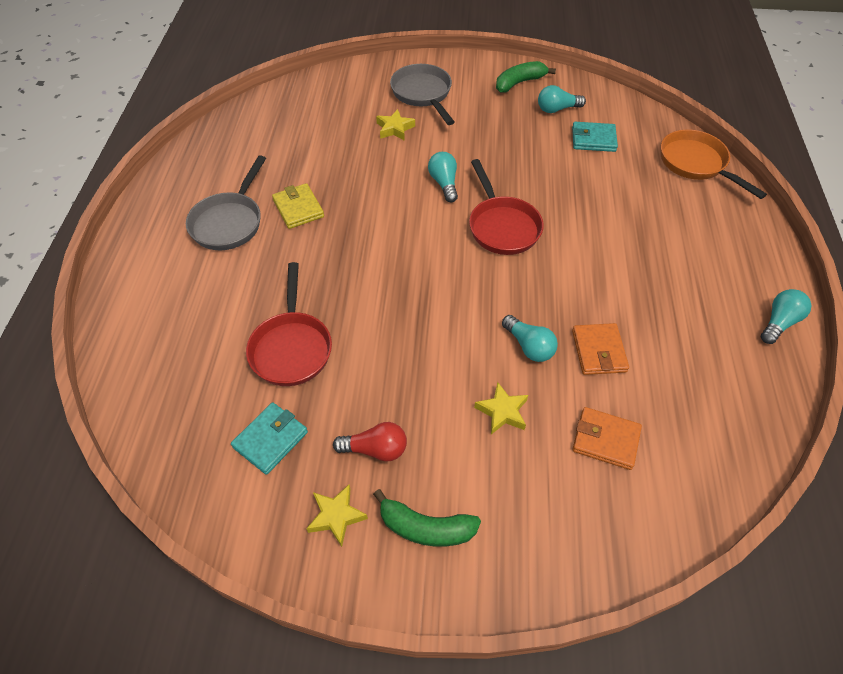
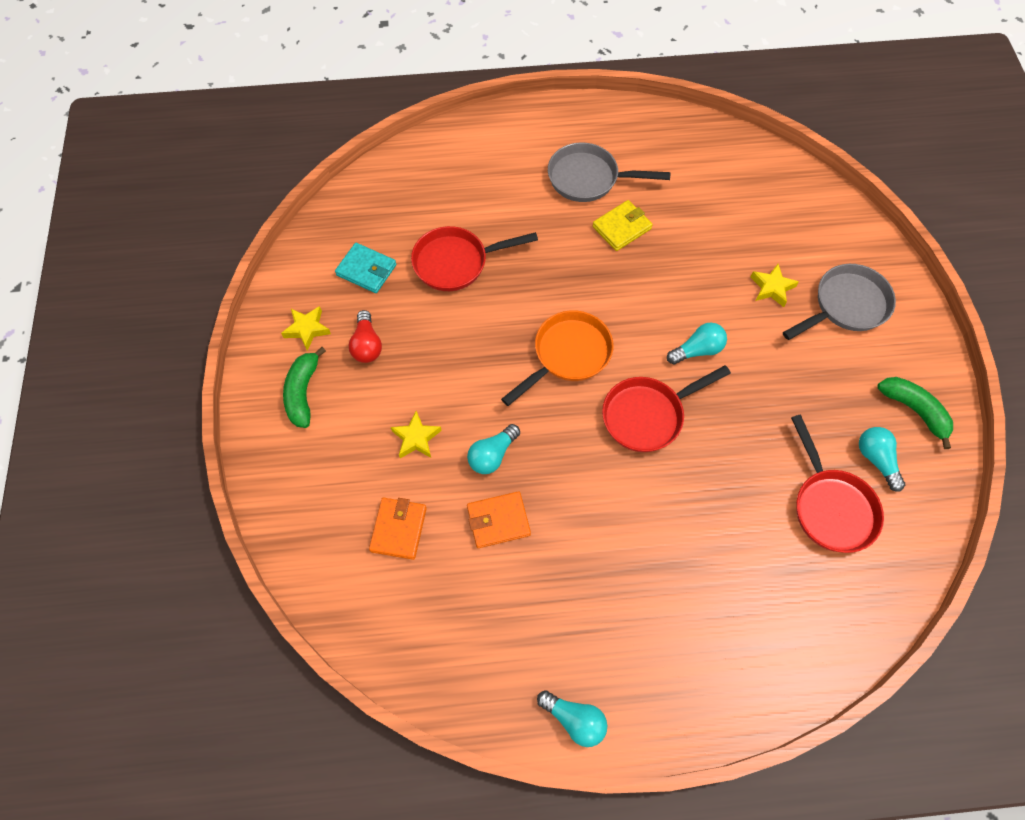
camera: 80 degrees right, 10 degrees up
(593, 139) = (831, 507): turquoise wallet -> red pan
(696, 164) = (826, 639): orange pan -> orange pan (567, 355)

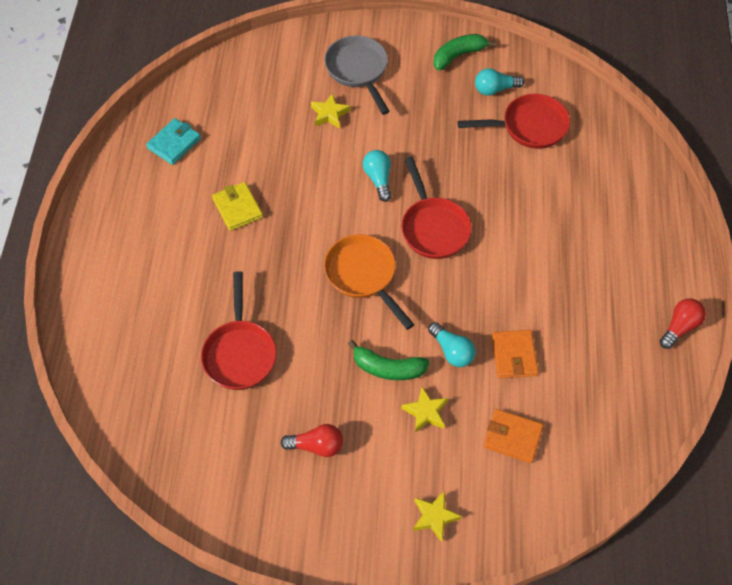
camera: 80 degrees left, 5 degrees down
(303, 392) = (359, 511): green banana -> green banana (388, 368)
(307, 329) = (285, 502): yellow star -> yellow star (434, 517)
(366, 270) = (227, 438): turquoise wallet -> turquoise wallet (174, 143)
(574, 719) = (680, 327): turquoise light bulb -> red light bulb
(588, 178) = (172, 224): grey pan -> none

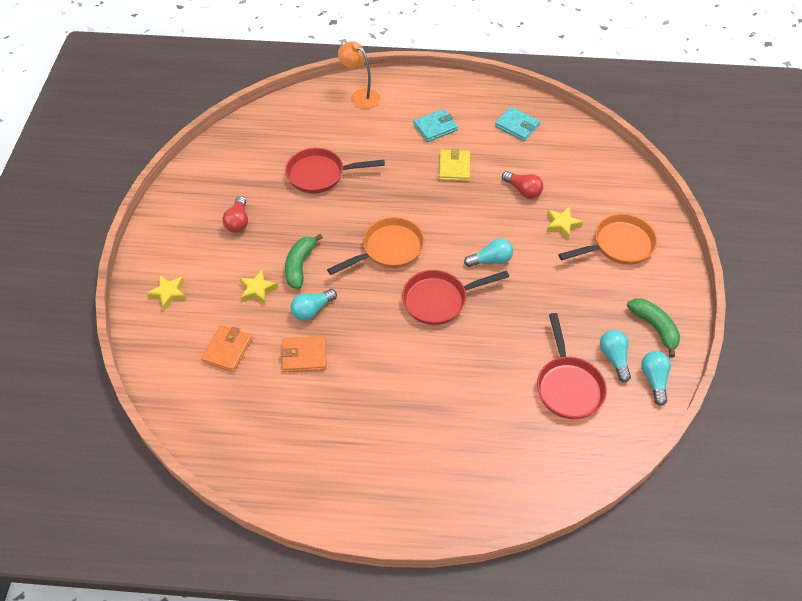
camera: 90 degrees right, 5 degrees down
(96, 311) = (360, 96): none -> orange lamp
(167, 226) = (435, 127): none -> turquoise wallet
(237, 208) = (454, 167): yellow wallet -> yellow wallet turned 60 degrees counterclockwise
(358, 71) = (618, 245): grey pan -> orange pan
(516, 63) = (654, 380): none -> turquoise light bulb
(680, 327) = (325, 502): red light bulb -> red light bulb (523, 190)

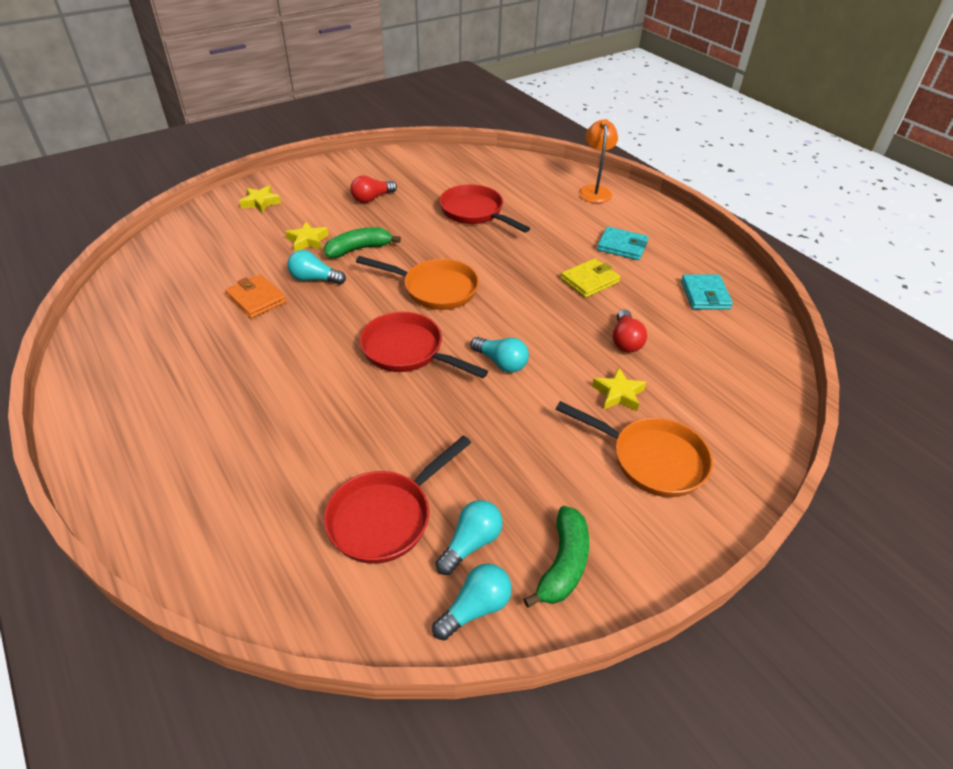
camera: 50 degrees right, 10 degrees down
(227, 350) = (226, 256): orange wallet -> none

